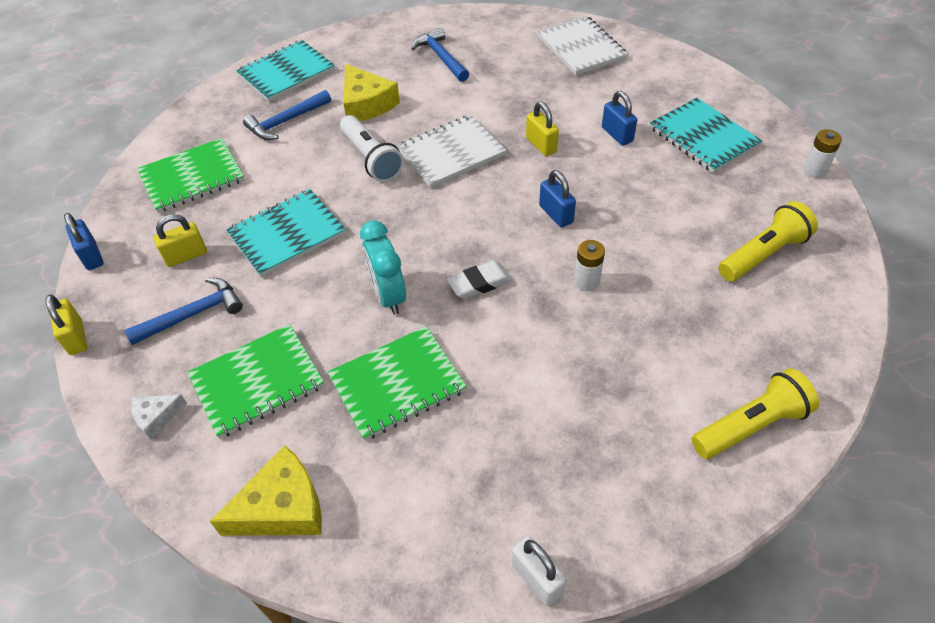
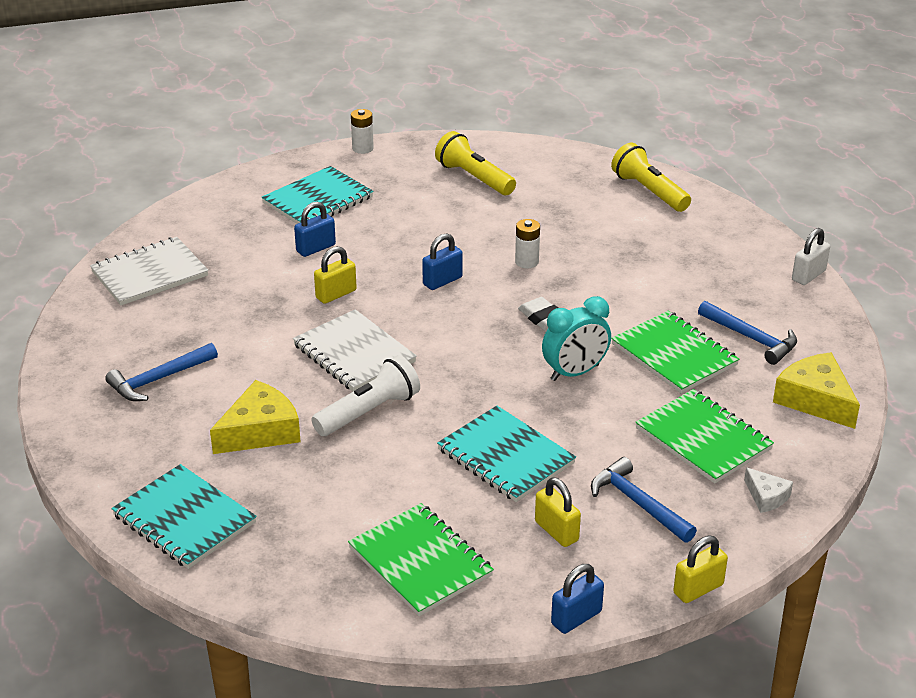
camera: 100 degrees left, 15 degrees down
(286, 121) = (298, 497): blue hammer -> blue hammer (751, 338)

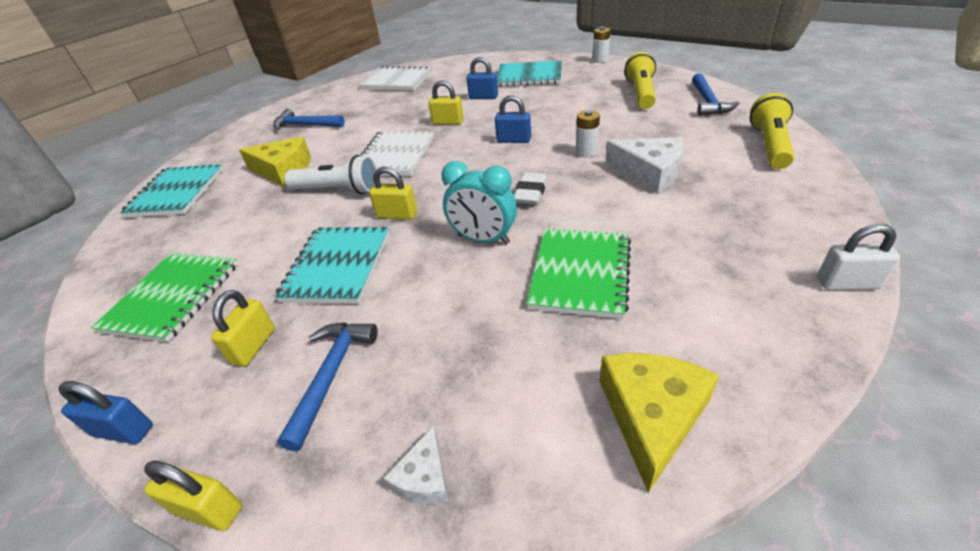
camera: 55 degrees right, 5 degrees up
(472, 397) = (397, 215): none -> yellow padlock
(603, 257) = (649, 173): none -> white cheese
(703, 439) = (476, 363): green notebook -> none
(751, 338) = (679, 304): blue hammer -> blue hammer (708, 102)

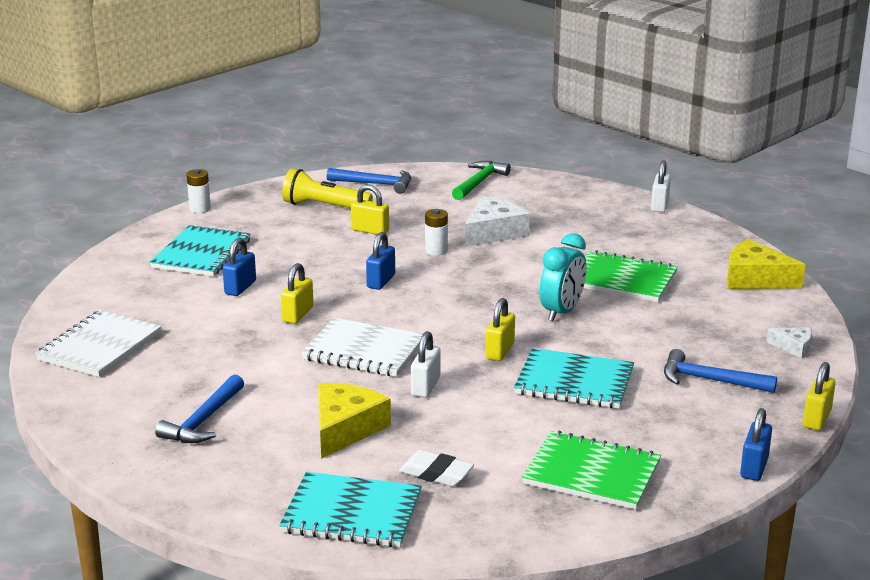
camera: 85 degrees left, 15 degrees down
(253, 346) = (672, 417): yellow padlock -> yellow padlock (370, 231)
(338, 190) = (425, 386): white flashlight -> white padlock
(530, 193) = (496, 284): white eraser -> white eraser (436, 473)
(769, 145) = (479, 182): yellow flashlight -> green hammer

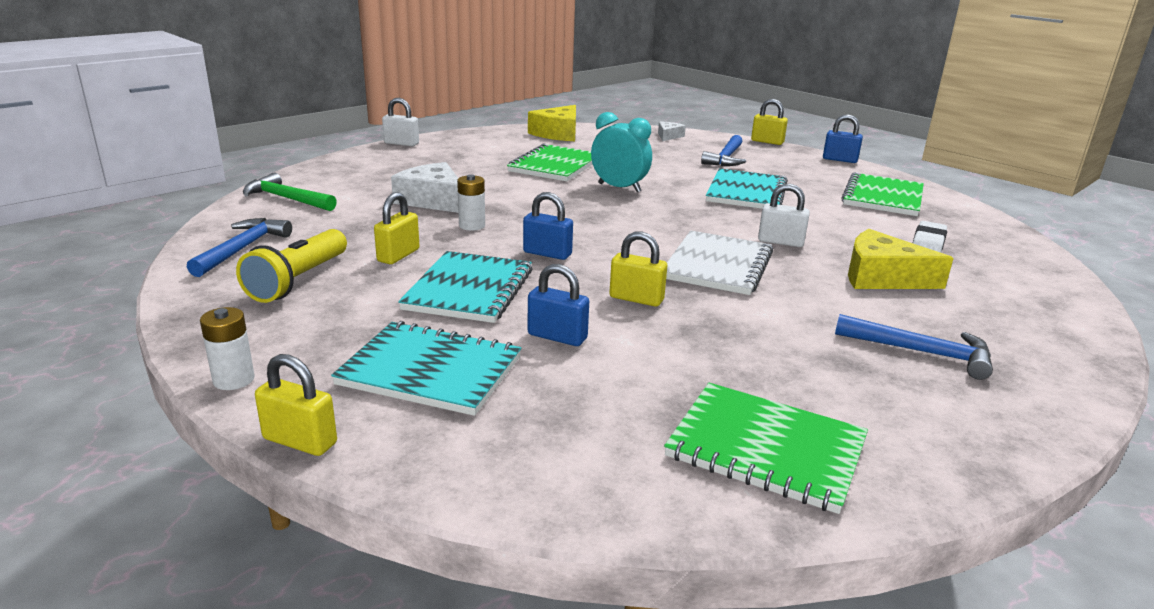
camera: 90 degrees left, 0 degrees up
(99, 346) = (766, 449): white notebook -> green notebook
(352, 513) = (1022, 277): turquoise notebook -> turquoise notebook (469, 290)
(499, 351) = (701, 212): yellow padlock -> yellow padlock (300, 441)

